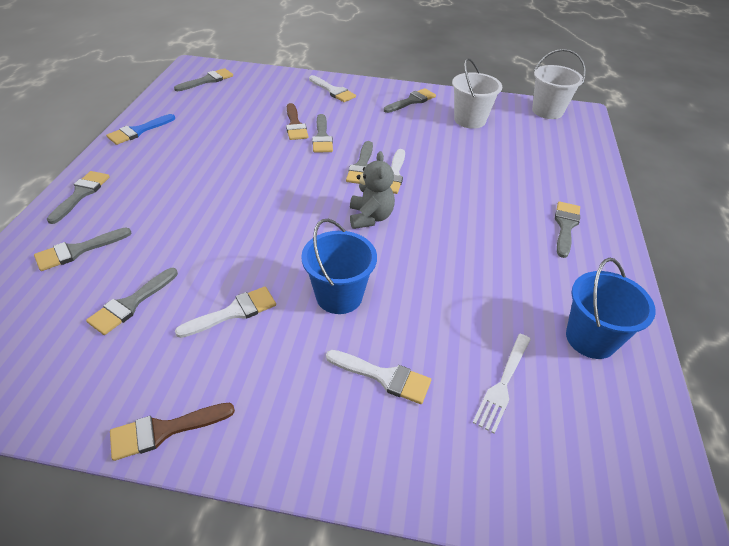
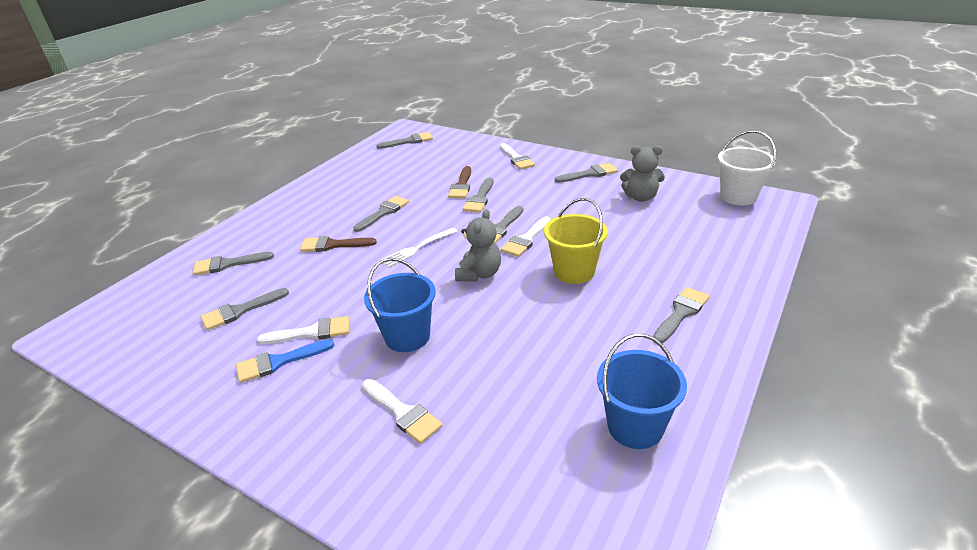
camera: 25 degrees right, 10 degrees down
(81, 194) = (256, 222): grey brush -> grey brush (384, 212)
(138, 131) = (327, 178): blue brush -> blue brush (278, 362)
(164, 430) = (205, 411): brown brush -> brown brush (333, 245)
(455, 201) = (574, 271): none -> yellow bucket
(469, 120) = (640, 197): white bucket -> grey teddy bear
(503, 384) = (511, 446): white fork -> white fork (417, 248)

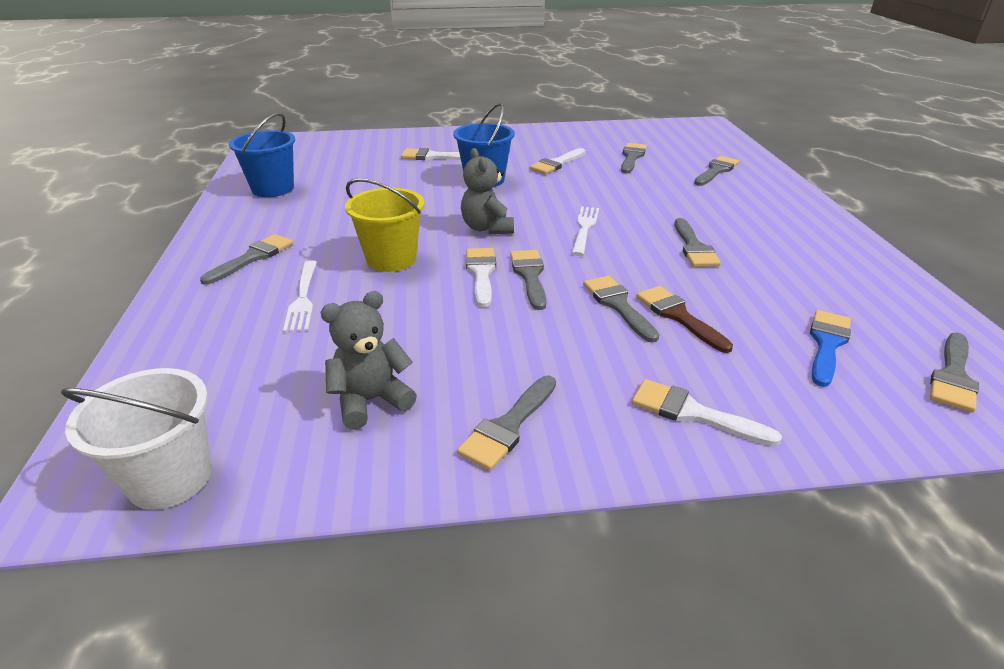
camera: 140 degrees right, 0 degrees up
(278, 362) = (548, 150): blue brush -> blue brush (827, 344)
(333, 245) = (669, 206): brown brush -> none
(653, 261) = (303, 298): none -> white fork
(681, 313) = (253, 257): grey brush -> grey brush turned 150 degrees counterclockwise

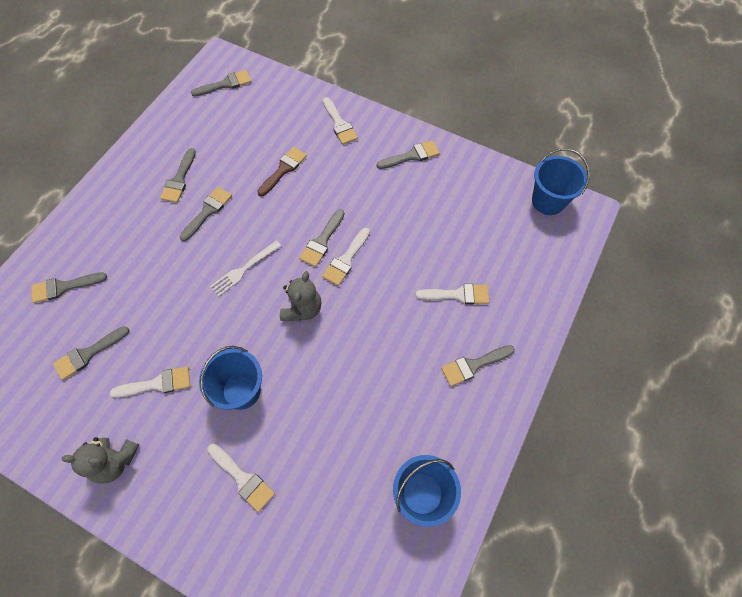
camera: 145 degrees left, 30 degrees up
(170, 478) = (548, 201): white bucket -> blue bucket
(303, 298) = (458, 295): white fork -> white brush
(371, 400) = (457, 198): grey teddy bear -> grey teddy bear (115, 461)
(391, 259) = (387, 308): yellow bucket -> none
(618, 305) = (302, 192): grey brush -> grey brush (179, 179)
(678, 316) = (284, 169): brown brush -> brown brush turned 150 degrees counterclockwise
(827, 344) = (245, 120): blue brush -> none

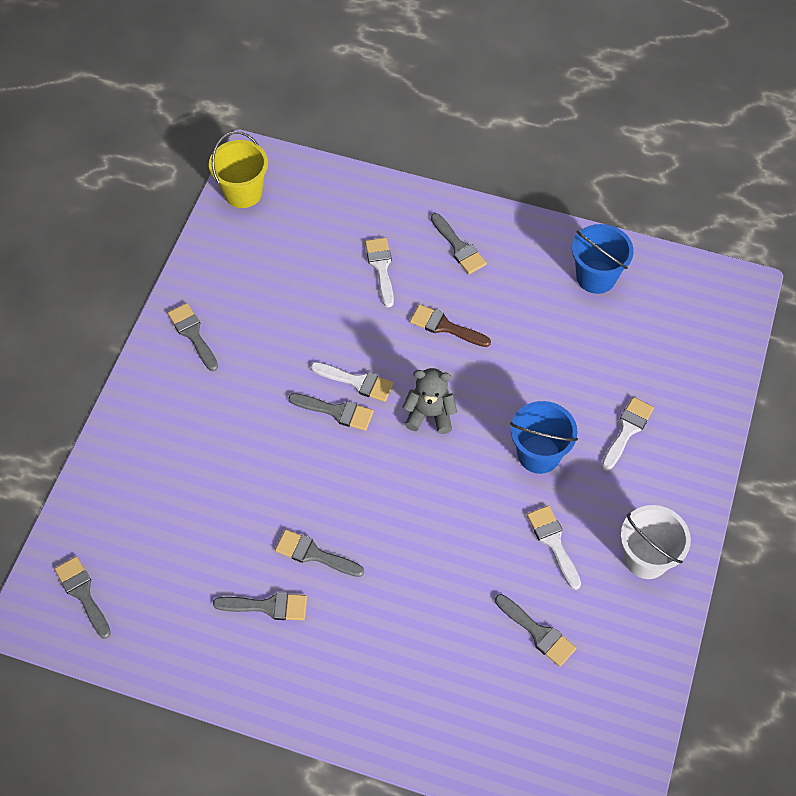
camera: 100 degrees left, 5 degrees down
(64, 287) = (458, 698): grey brush -> none
(115, 461) = (646, 558): grey teddy bear -> white bucket
(244, 269) = (391, 489): white fork -> none
(284, 169) = (233, 478): brown brush -> brown brush (445, 326)
(339, 124) = (147, 425): white brush -> none
(548, 201) = (243, 192): blue bucket -> yellow bucket

